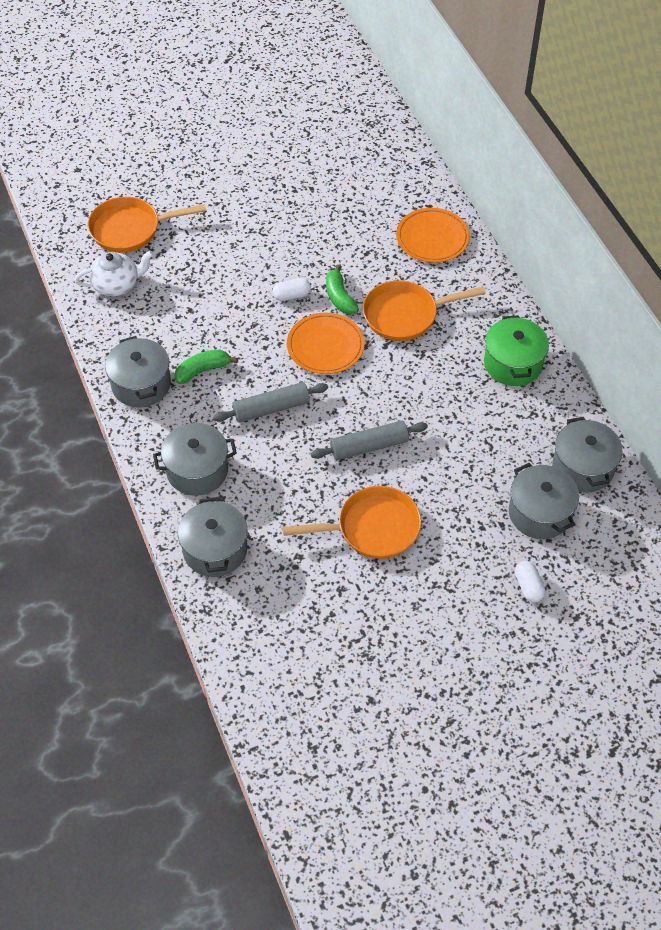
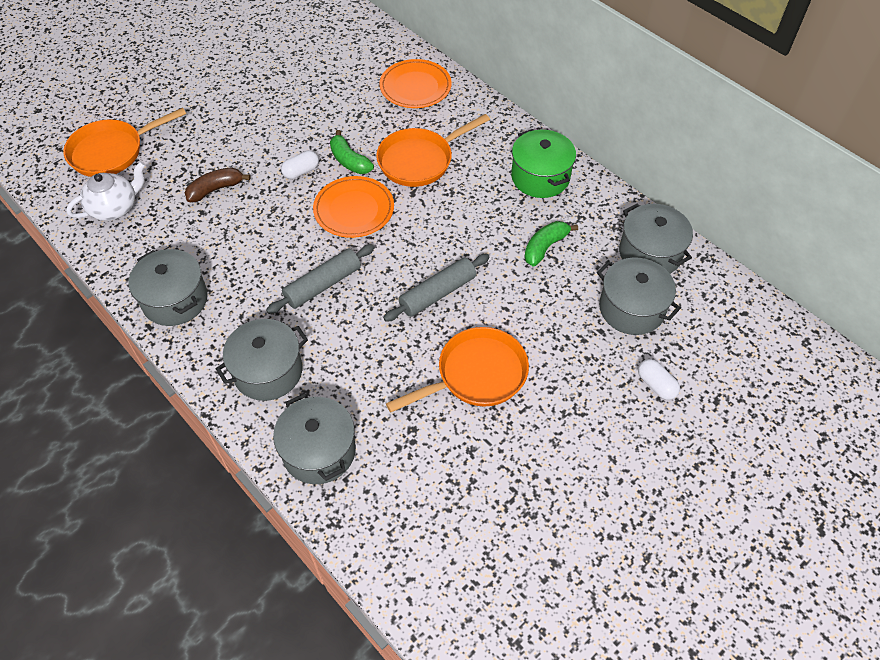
camera: 20 degrees left, 0 degrees up
(202, 370) = (236, 267): green banana -> green banana (545, 247)
(209, 291) = (215, 189): none -> brown banana

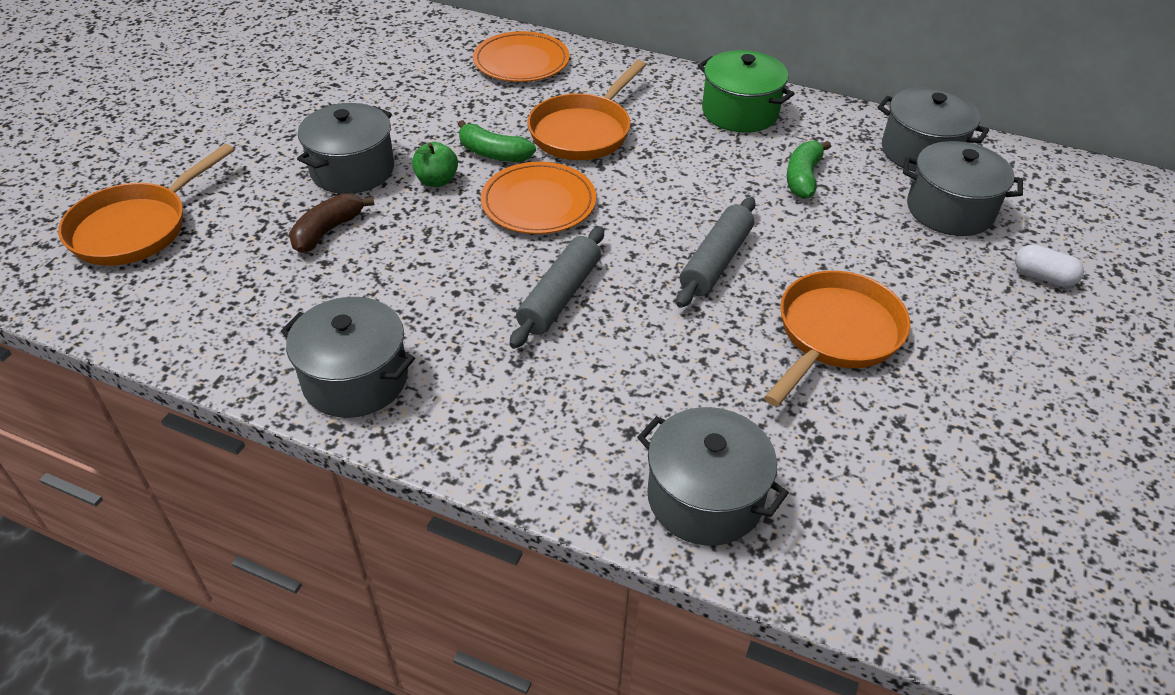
camera: 25 degrees left, 10 degrees down
(115, 208) = (184, 293): white teapot -> none
(268, 371) = (558, 423): grey pot -> grey pot (352, 170)
(301, 171) = (437, 181): white capsule -> green apple

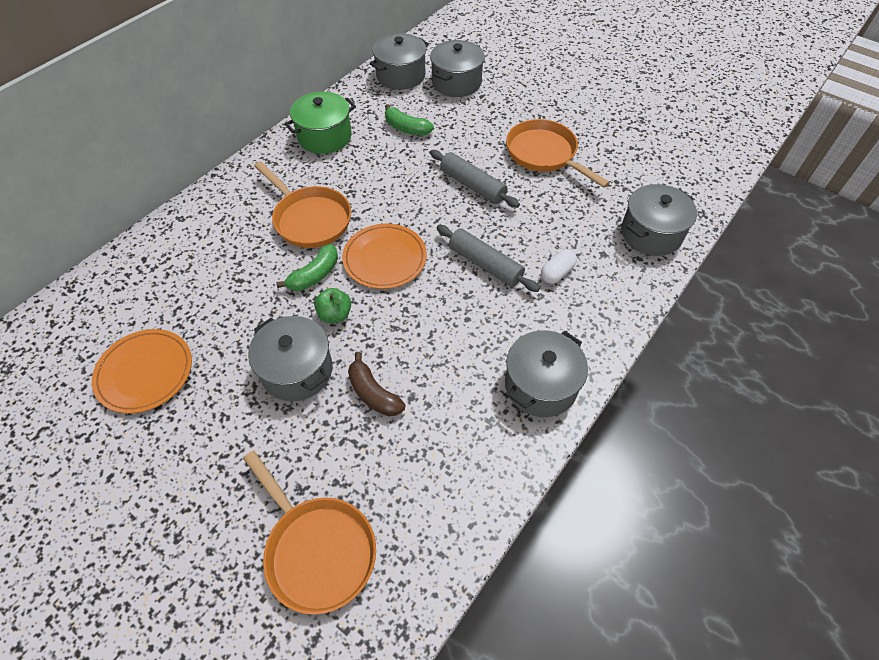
camera: 75 degrees left, 10 degrees up
(521, 62) = (193, 238): orange plate -> orange plate (145, 372)
(1043, 277) = (518, 70): white capsule -> white capsule (557, 273)

